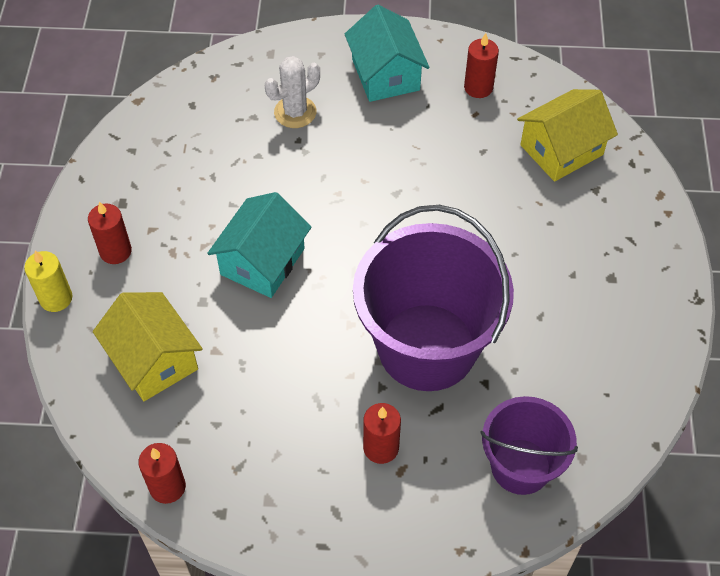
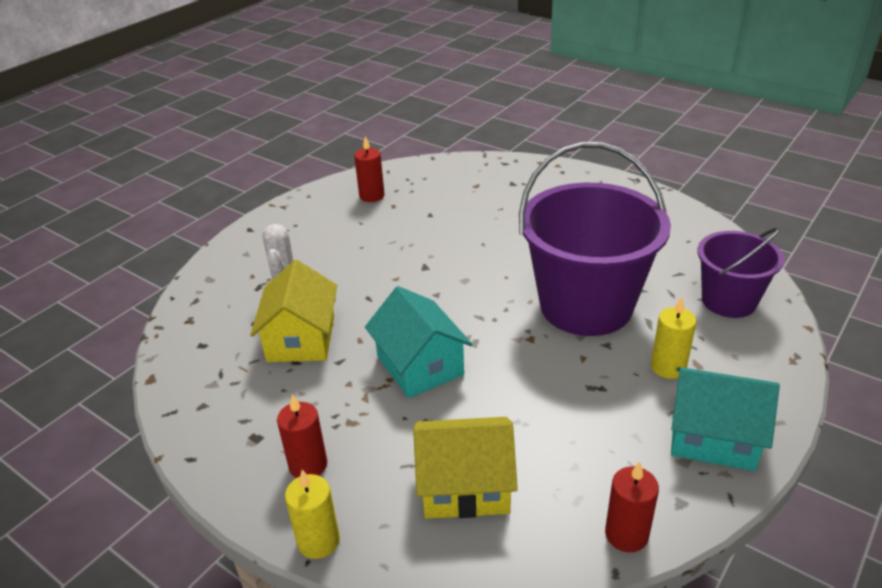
camera: 55 degrees left, 20 degrees down
(381, 448) = (668, 367): red candle -> yellow candle
(385, 74) = (308, 230): turquoise house -> turquoise house (713, 437)
(561, 150) = (465, 184): yellow house -> yellow house (301, 339)

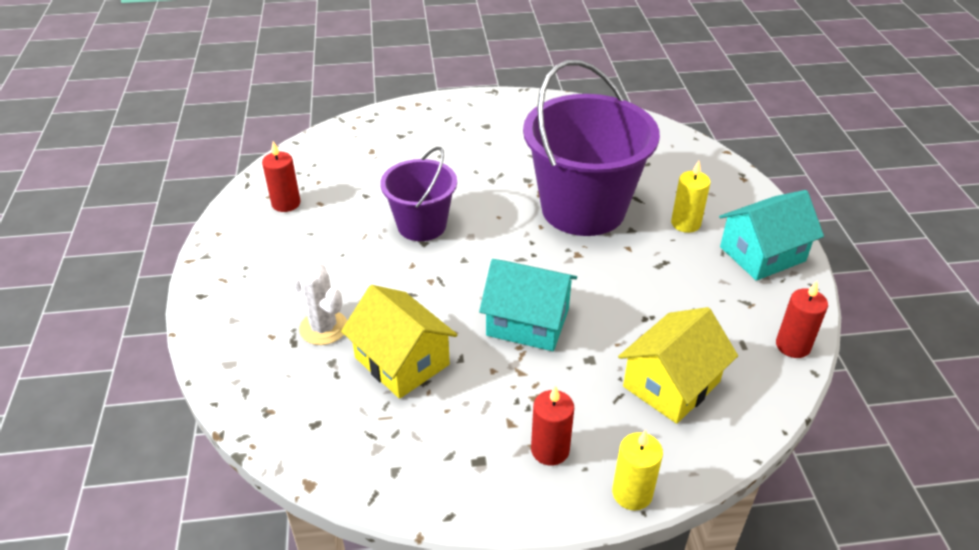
camera: 45 degrees left, 5 degrees up
(728, 301) = (664, 157): purple bucket -> purple bucket (421, 225)

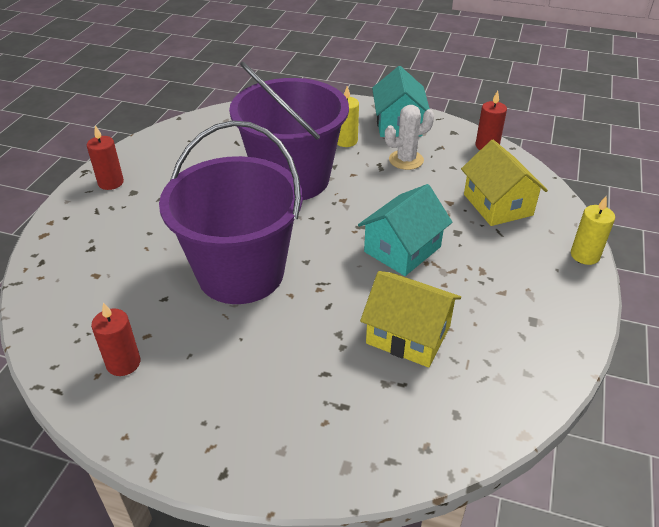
camera: 65 degrees left, 0 degrees up
(323, 328) = (336, 378): white cactus -> white cactus (406, 160)
(402, 361) = (408, 335): yellow house -> yellow house turned 45 degrees clockwise
(421, 225) = (241, 273): purple bucket -> purple bucket, size x1.75
(550, 450) = (535, 280): red candle -> red candle (111, 182)

